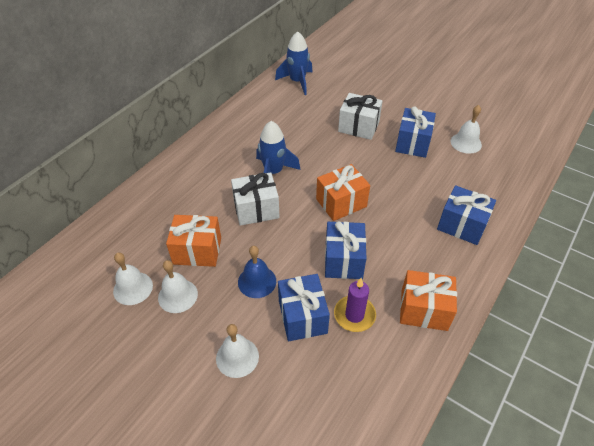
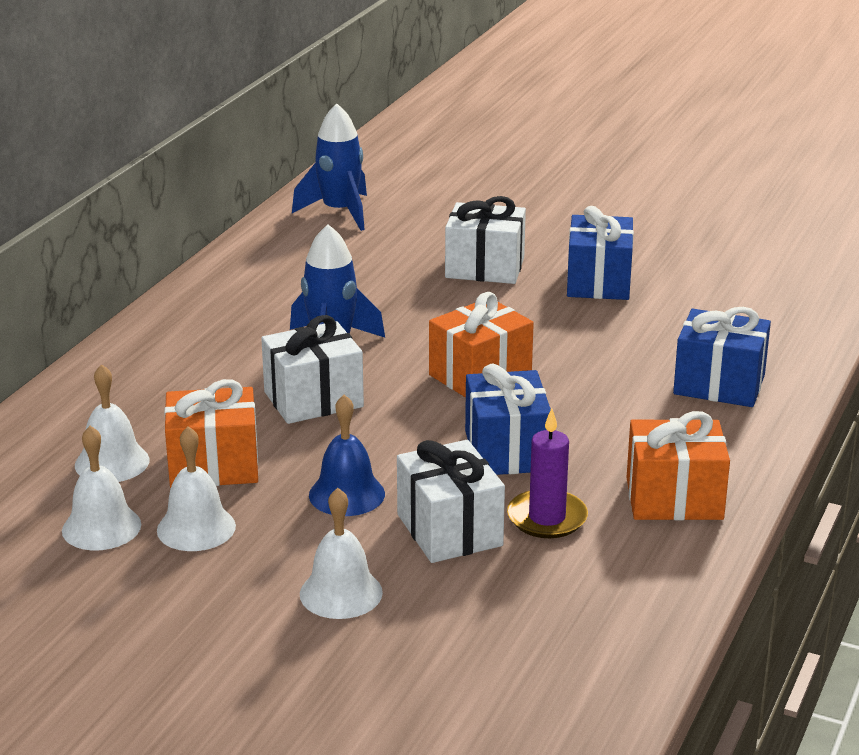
camera: 10 degrees left, 20 degrees down
(302, 317) = (449, 530): blue gift -> white gift
(466, 143) = (702, 273): white bell -> white bell (112, 462)

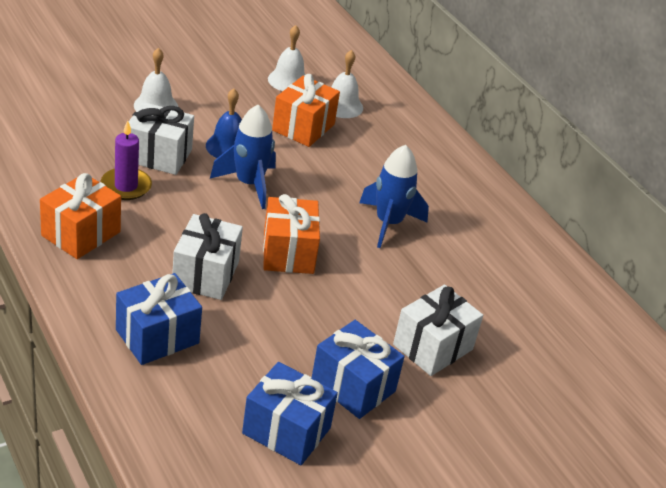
camera: 120 degrees right, 10 degrees up
(196, 528) = (256, 99): white bell -> none
(313, 399) = (332, 185): white gift -> white gift (205, 274)
(339, 212) = (596, 336): blue rocket -> blue rocket (249, 184)
(506, 451) = (199, 212): blue gift -> blue gift (286, 431)

